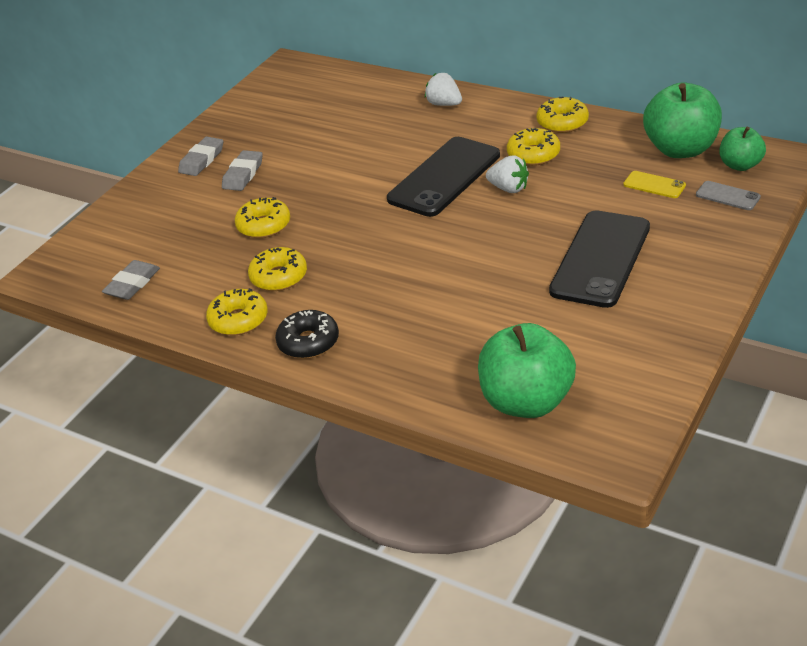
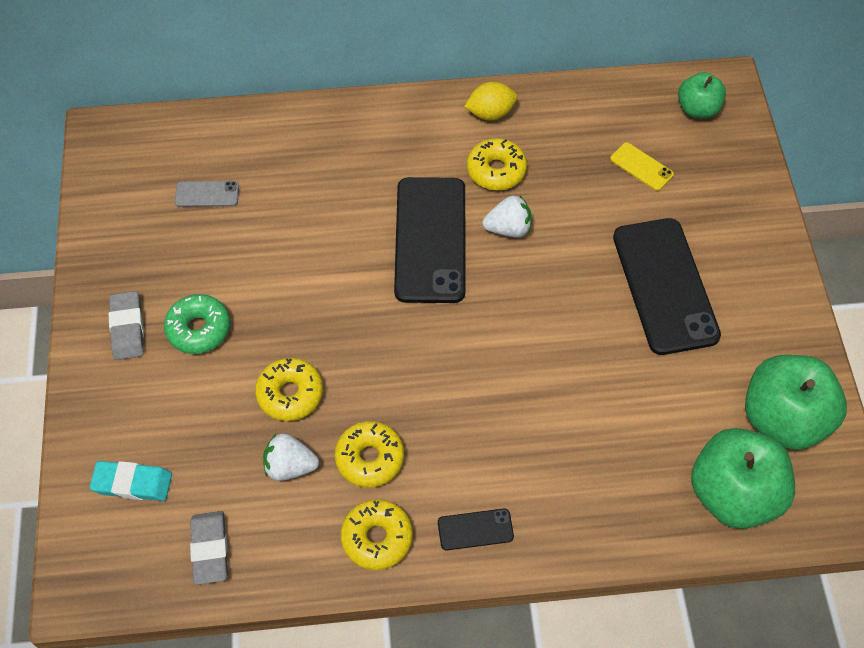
camera: 40 degrees left, 20 degrees up
(124, 234) = (132, 483): none -> turquoise eraser
(243, 174) = (199, 329): grey eraser -> green donut
(308, 342) = (475, 529): black donut -> black phone
(444, 104) = (344, 132): white strawberry -> white strawberry (290, 466)
(562, 122) = (490, 113): yellow donut -> yellow lemon
(654, 185) = (641, 167): yellow phone -> yellow phone turned 45 degrees clockwise
(681, 149) = (630, 108): green apple -> green apple (783, 419)
(727, 196) = (715, 155): grey phone -> grey phone (207, 194)

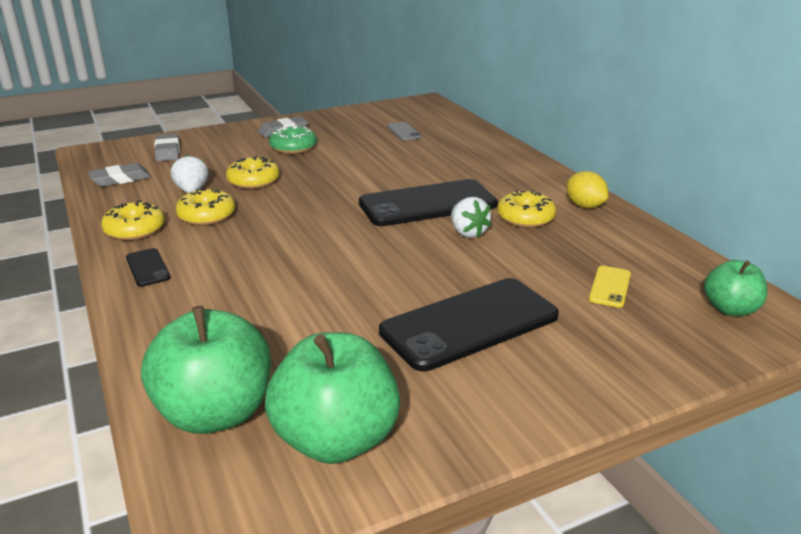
camera: 70 degrees right, 30 degrees down
(132, 483) = (167, 151): turquoise eraser -> grey eraser

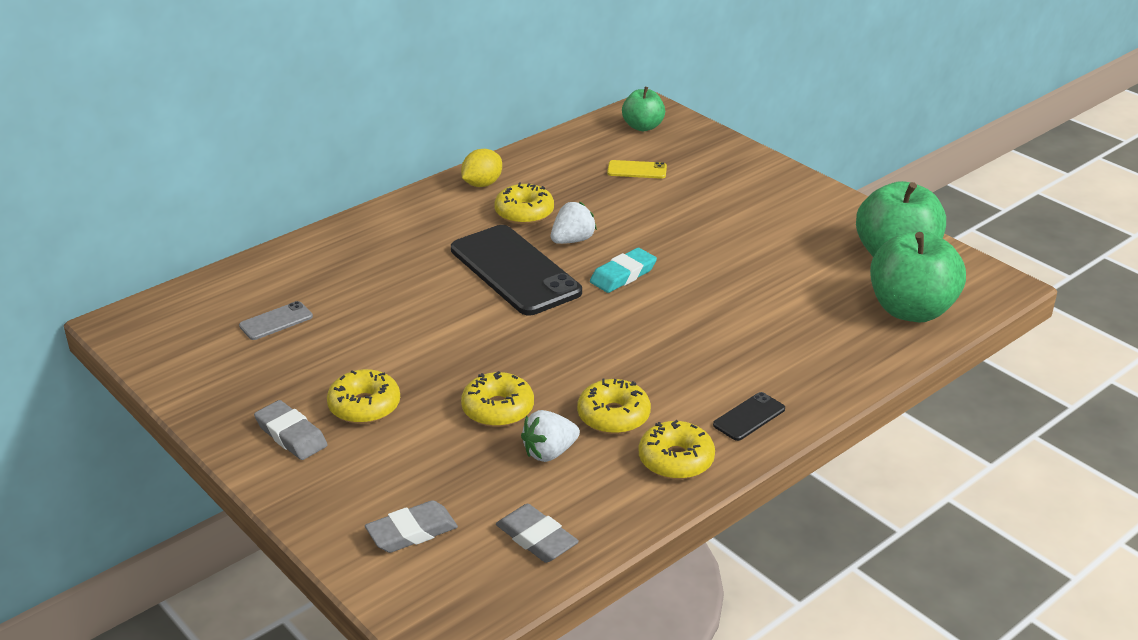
camera: 105 degrees left, 5 degrees up
(293, 147) = (364, 406): green donut -> yellow donut
(396, 247) = (623, 275): none -> turquoise eraser
(469, 324) = (730, 224): black phone -> none

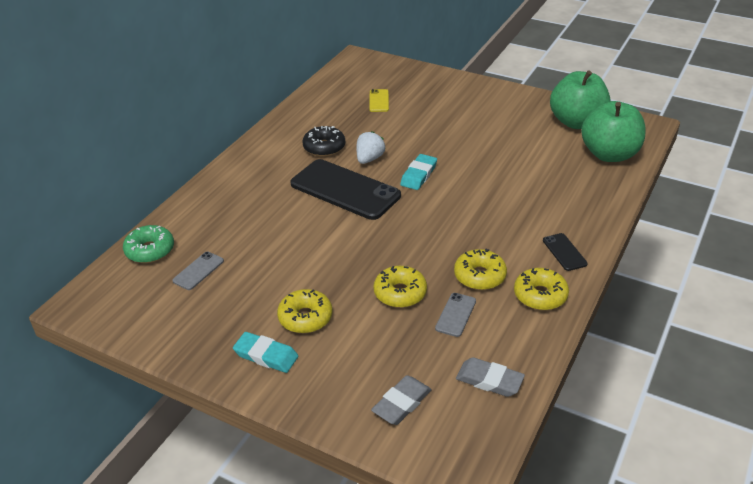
camera: 20 degrees left, 5 degrees up
(236, 284) = (150, 250): none -> green donut
(291, 435) = (266, 355): grey eraser -> turquoise eraser
(482, 184) = (282, 133): yellow lemon -> none
(524, 213) = (324, 147): yellow donut -> black donut
(549, 452) = (455, 315): white strawberry -> grey phone
(637, 170) = (379, 101): yellow phone -> yellow phone turned 75 degrees counterclockwise
(643, 127) = (363, 71): green apple -> none
(749, 417) = (564, 252): black phone -> black phone turned 45 degrees counterclockwise

